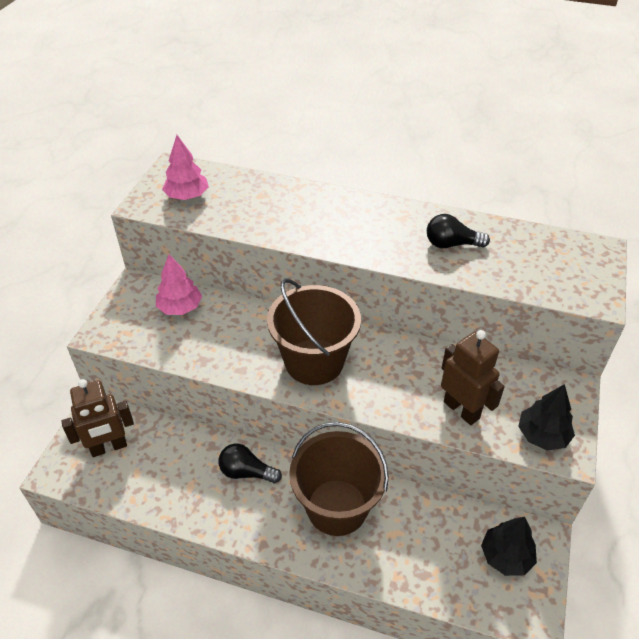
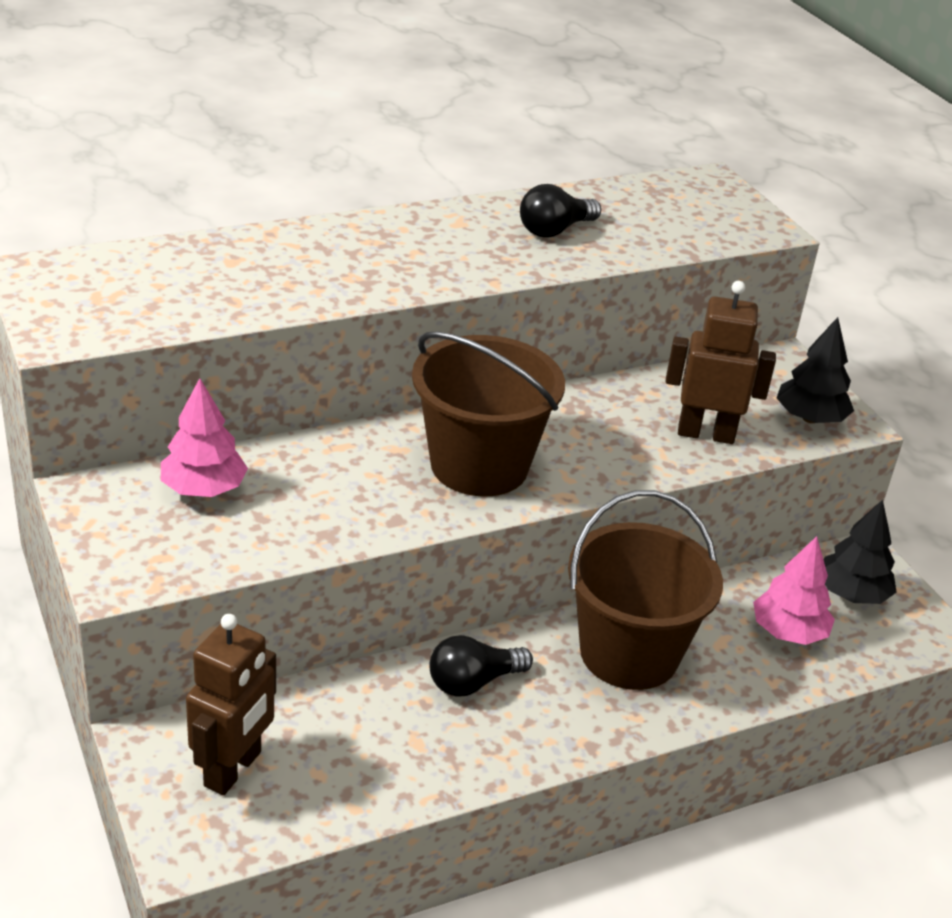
camera: 45 degrees left, 10 degrees down
(187, 196) = (117, 300): pink tree -> pink tree (788, 632)

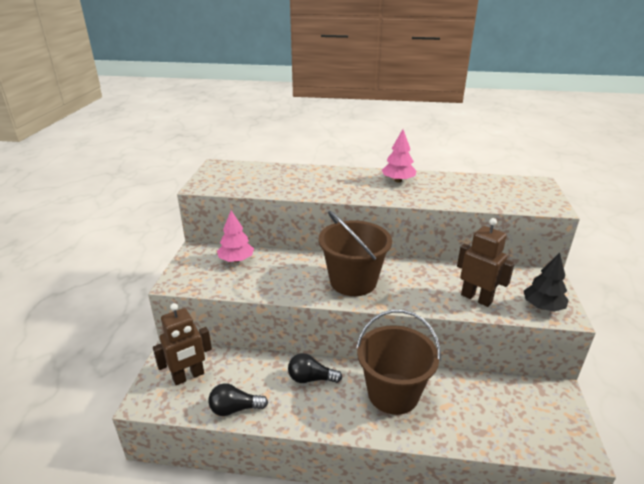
camera: 35 degrees right, 5 degrees down
(554, 230) = (437, 188): black light bulb -> black light bulb (235, 409)
(788, 632) = (487, 414): pink tree -> pink tree (398, 180)
(852, 594) = (539, 408): black tree -> none

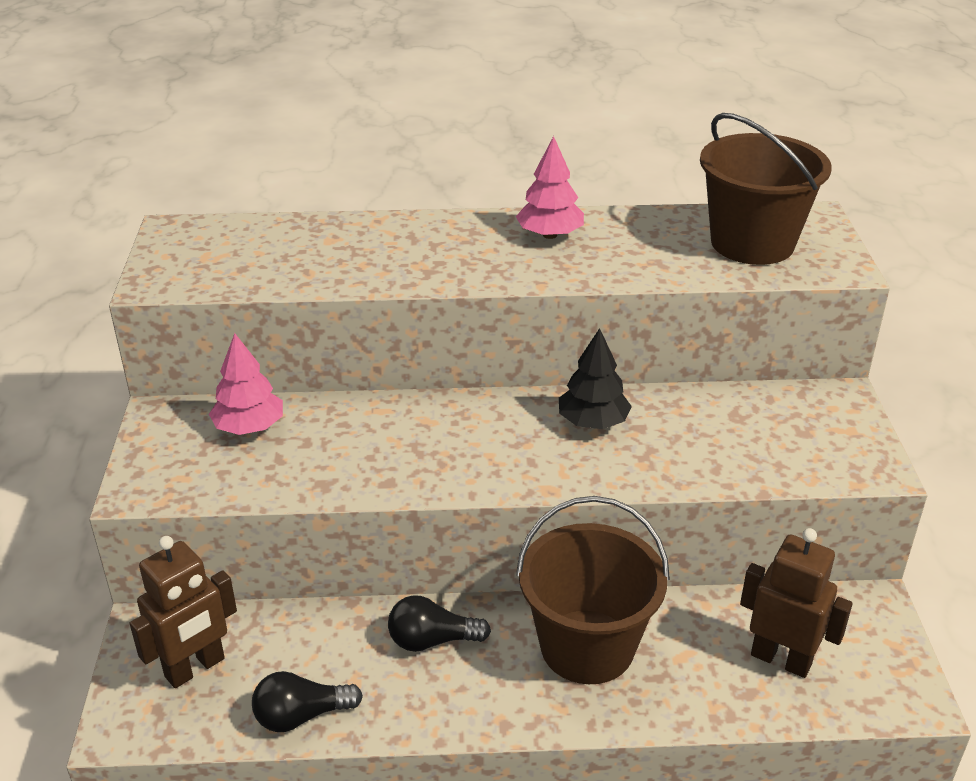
camera: 10 degrees left, 5 degrees up
(353, 281) = (489, 447): brown bucket -> brown bucket (752, 243)
(476, 298) = (720, 455): brown robot -> brown robot (781, 659)
(542, 307) = (836, 458): black tree -> black tree (593, 422)

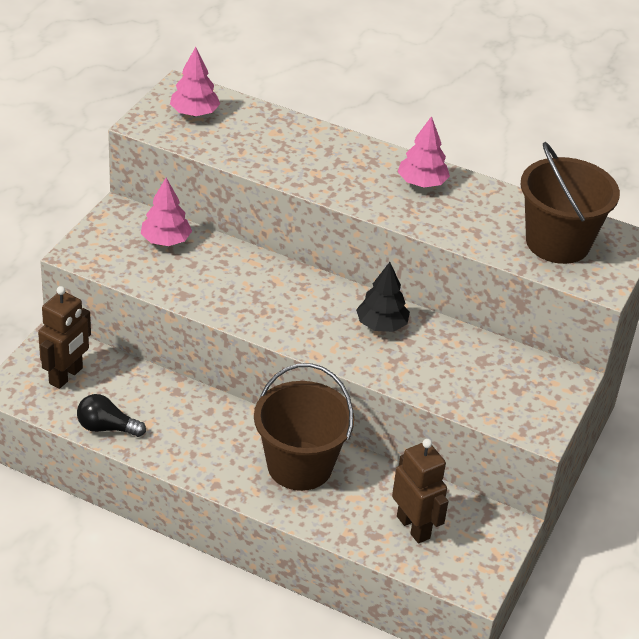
camera: 25 degrees right, 5 degrees up
(195, 668) = (66, 376): brown robot -> brown robot turned 45 degrees counterclockwise
(212, 251) = (194, 113): none -> pink tree
(432, 640) = (210, 421): black light bulb -> none

